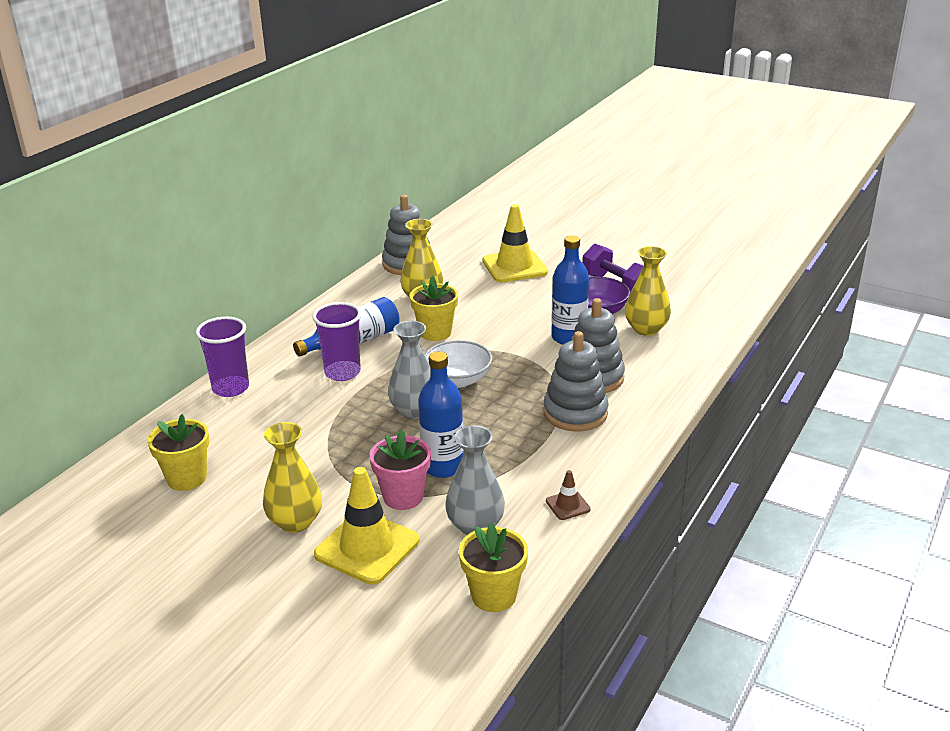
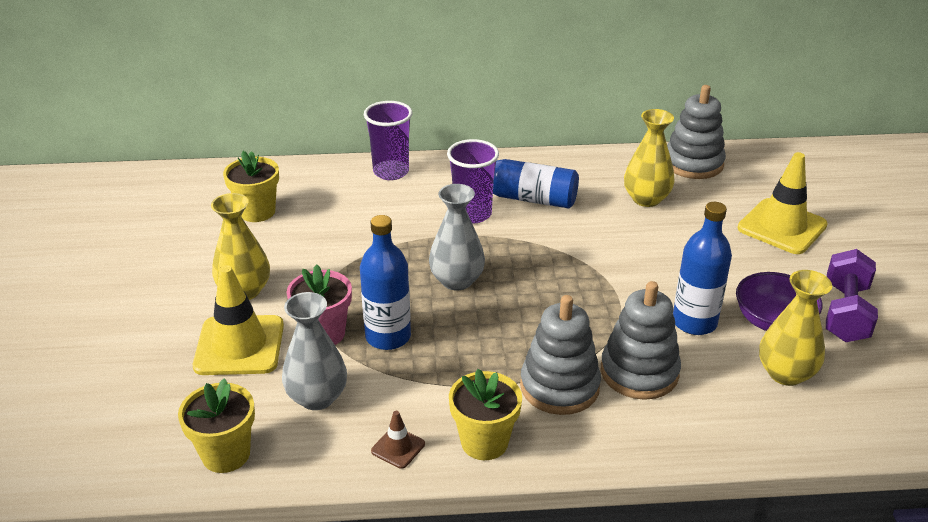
camera: 55 degrees right, 5 degrees up
(435, 332) = (596, 234): yellow flower pot -> yellow flower pot (484, 442)
(458, 380) = (533, 283): white bowl -> none

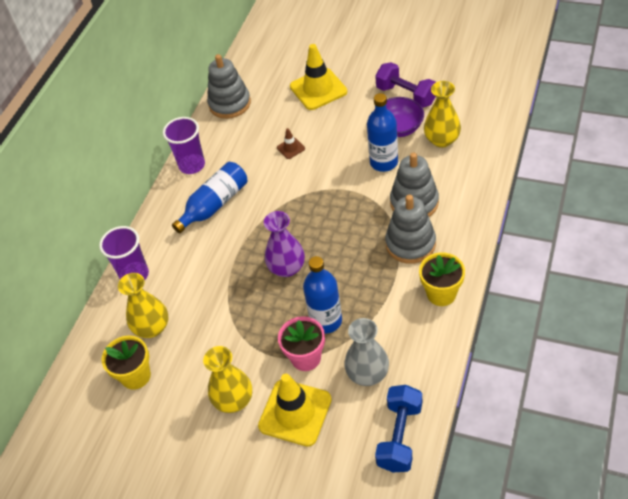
camera: 60 degrees left, 15 degrees up
(226, 454) = (400, 436): yellow flower pot -> blue dumbbell
(398, 447) = (429, 339): brown traffic cone -> brown traffic cone (291, 148)
(457, 280) = (287, 268): grey vase -> purple vase
(472, 214) = (217, 239): purple cup -> purple cup (192, 165)
(646, 199) = (254, 141): yellow vase -> yellow vase (152, 327)

